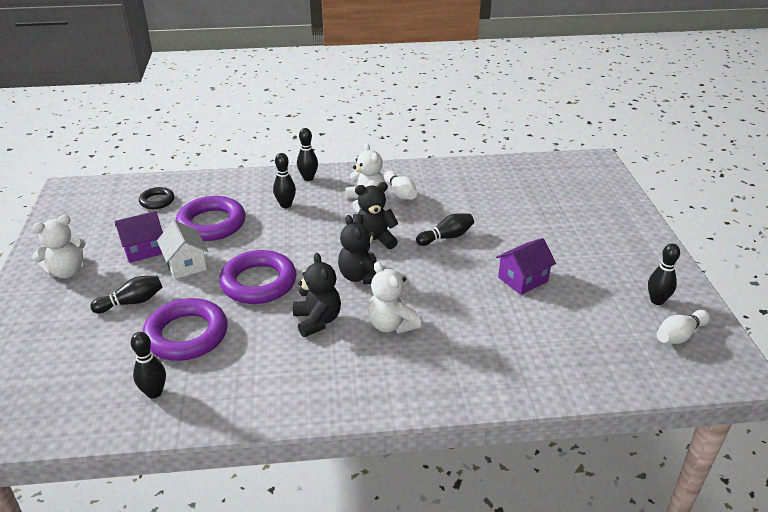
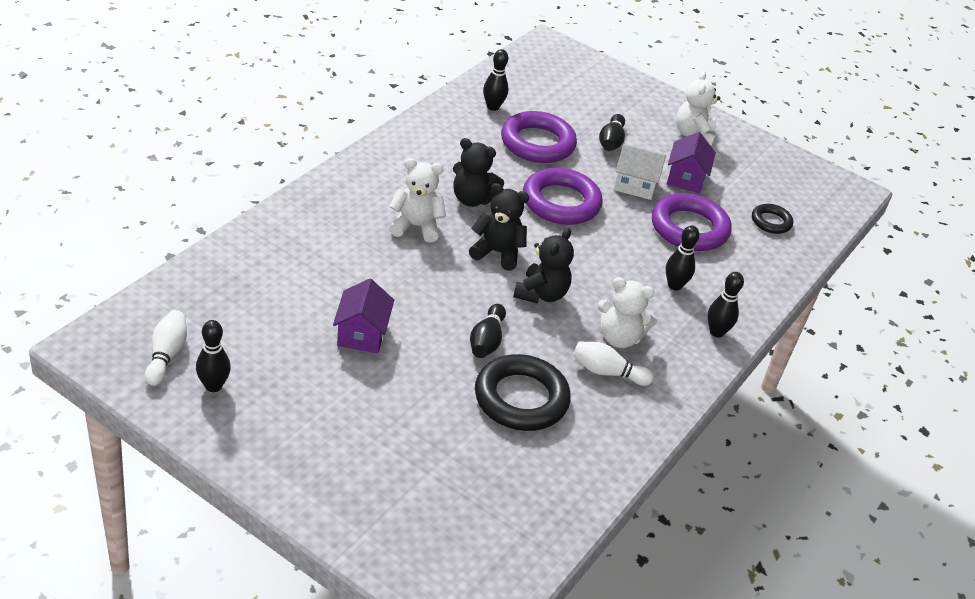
camera: 125 degrees right, 5 degrees up
(467, 206) = (521, 399): none -> black ring

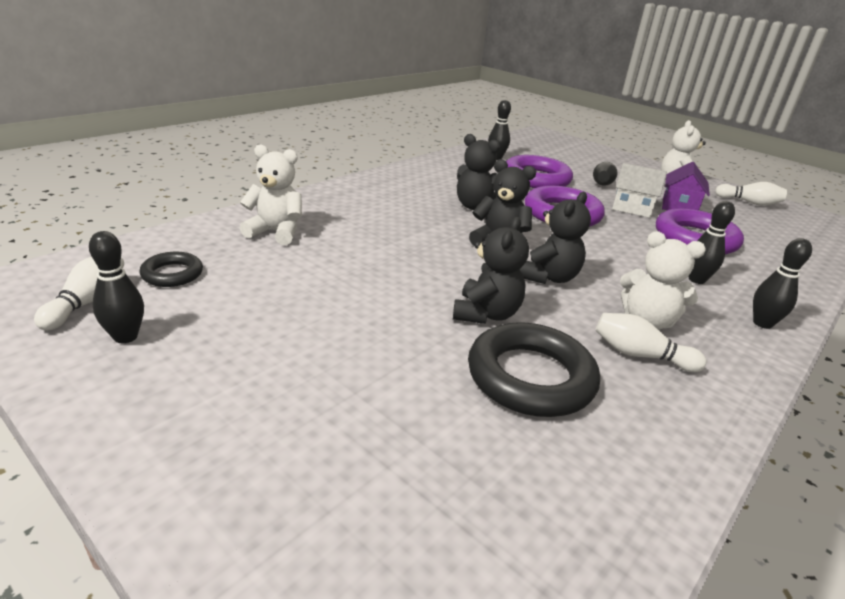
camera: 10 degrees right, 10 degrees down
(362, 334) = (336, 298): purple house -> none
(416, 226) = (417, 220): white teddy bear -> white teddy bear (276, 232)
(486, 341) = (486, 314): black bowling pin -> black teddy bear
(764, 163) = (749, 202): none -> white bowling pin
(771, 222) = (776, 239): black ring -> black ring (172, 274)

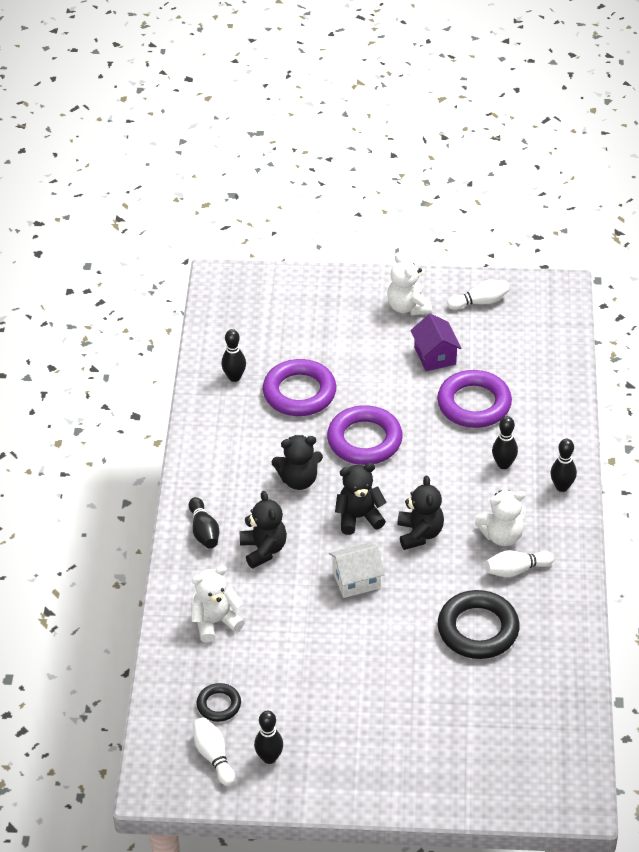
camera: 35 degrees left, 15 degrees up
(486, 314) = (416, 598): black teddy bear -> black teddy bear (263, 550)
(603, 182) = (352, 354): black bowling pin -> black bowling pin (204, 531)
(632, 208) = (404, 387): white house -> white house (356, 580)

